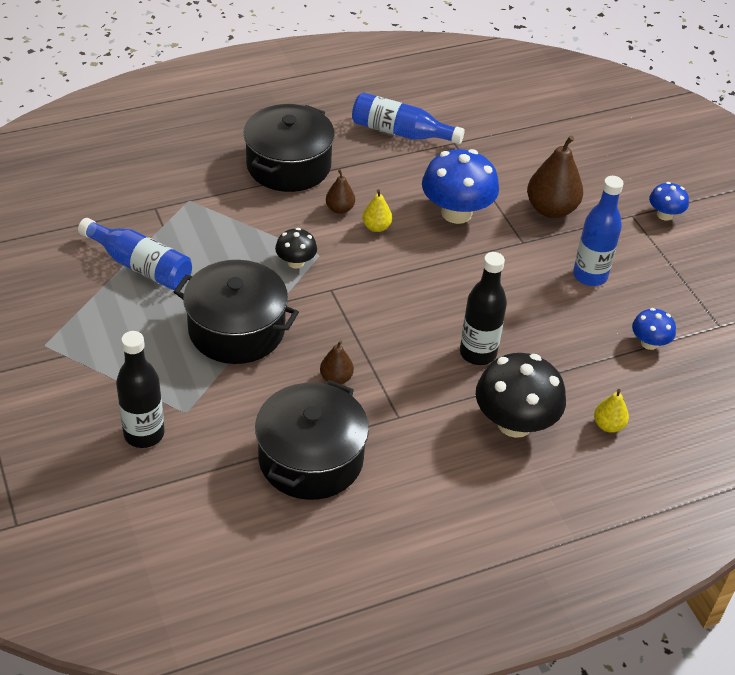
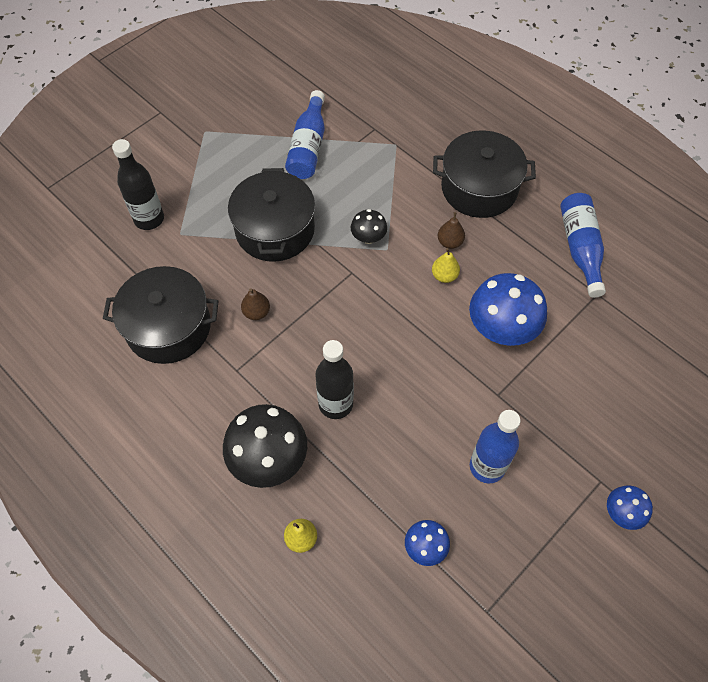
camera: 70 degrees right, 15 degrees up
(551, 209) = (559, 404): brown pear -> none

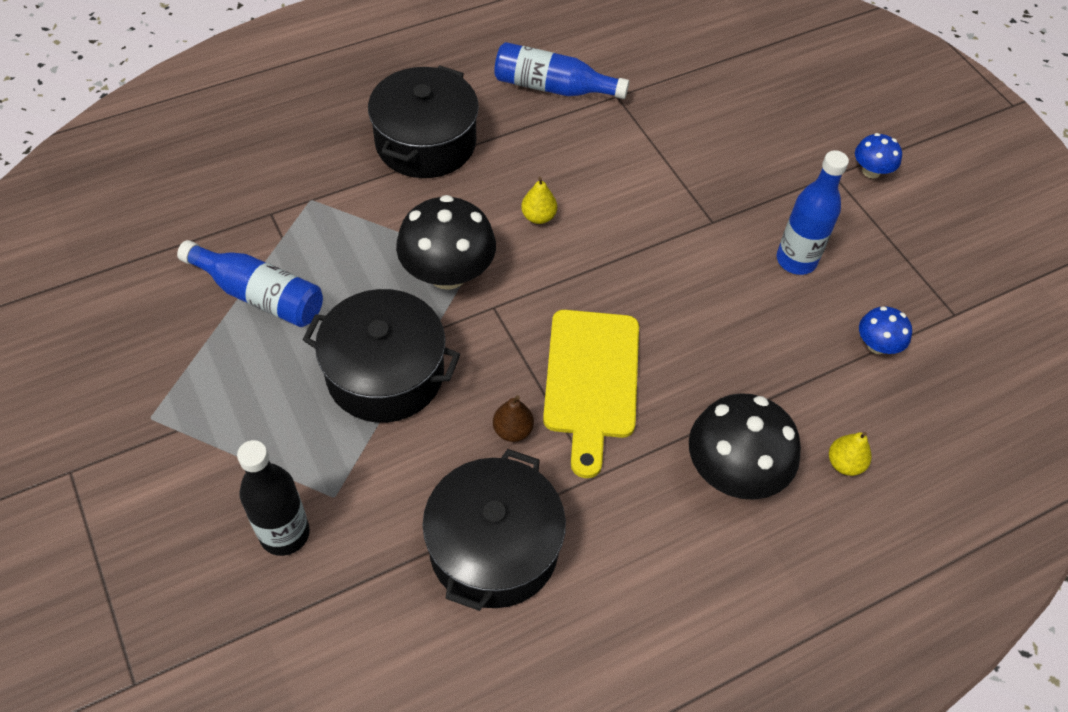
camera: 75 degrees left, 5 degrees down
(313, 348) = (591, 380): none -> yellow cutting board
(335, 404) = (678, 378): black bottle -> none
(368, 237) = (447, 273): black mushroom -> black mushroom, size x1.93
(450, 242) = (492, 196): brown pear -> none
(502, 328) = (630, 189): blue mushroom -> none

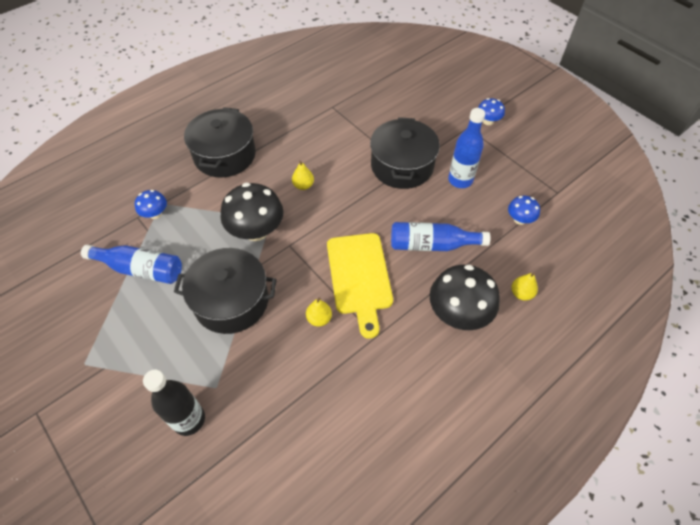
camera: 10 degrees left, 0 degrees up
(299, 214) = (155, 214): none -> blue mushroom
(494, 547) = (325, 396): black pot -> black pot (402, 166)
(512, 430) = (319, 319): brown pear -> yellow pear
(553, 87) = (293, 109): blue bottle -> blue bottle (432, 245)

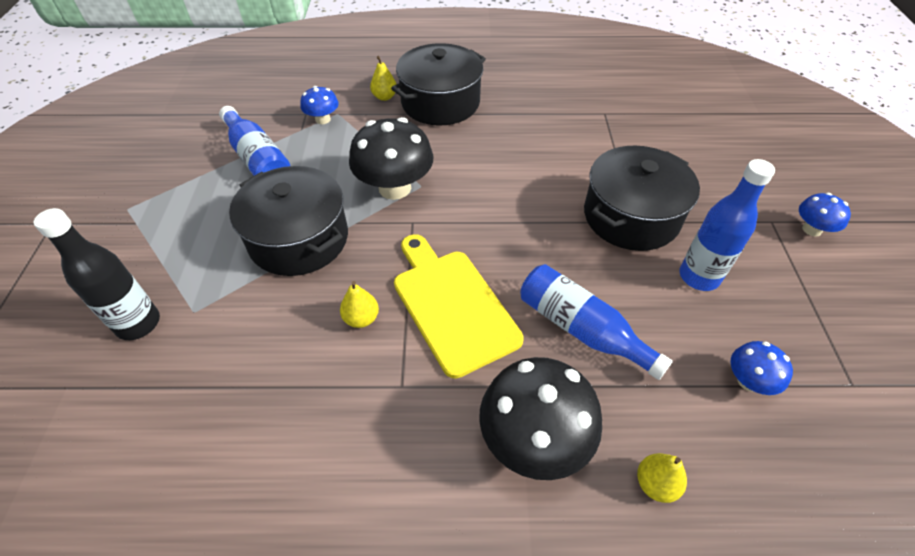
camera: 40 degrees right, 5 degrees down
(303, 185) = (490, 172): yellow pear -> yellow pear (384, 97)
(359, 277) = (452, 305): yellow cutting board -> yellow cutting board turned 120 degrees clockwise

